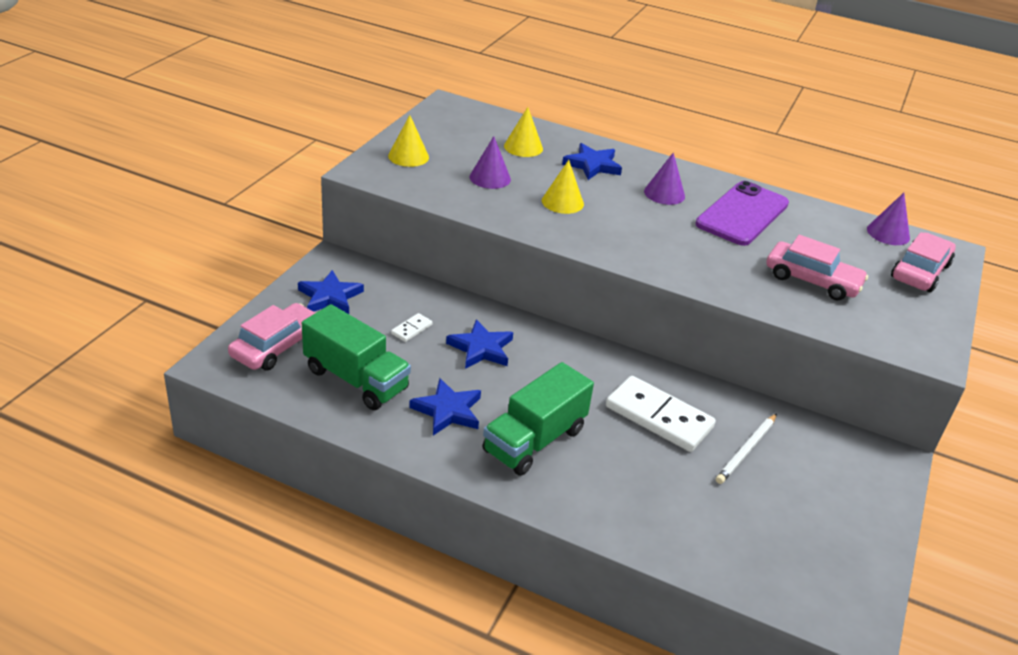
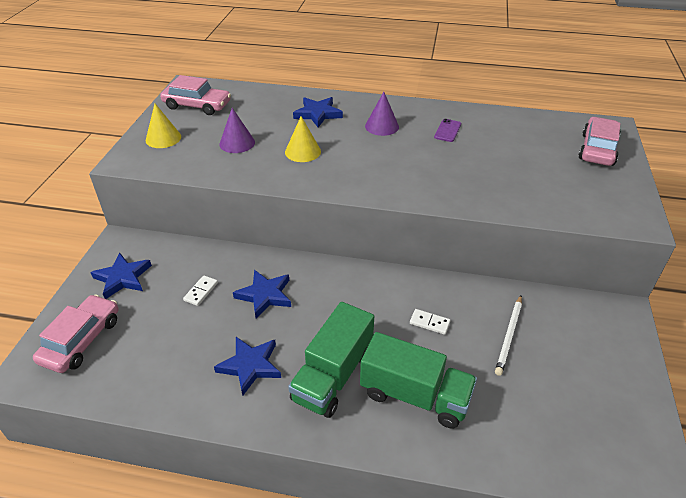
camera: 10 degrees left, 5 degrees up
(356, 379) = (161, 356): green truck -> green truck (415, 395)
(523, 147) = (258, 110): yellow cone -> none
(659, 417) = (429, 323): white domino -> white domino, size x0.43
(742, 214) = (447, 131): purple phone -> purple phone, size x0.42
(812, 280) = (522, 176): pink car -> pink car (197, 105)
(888, 233) = (561, 122): purple cone -> none

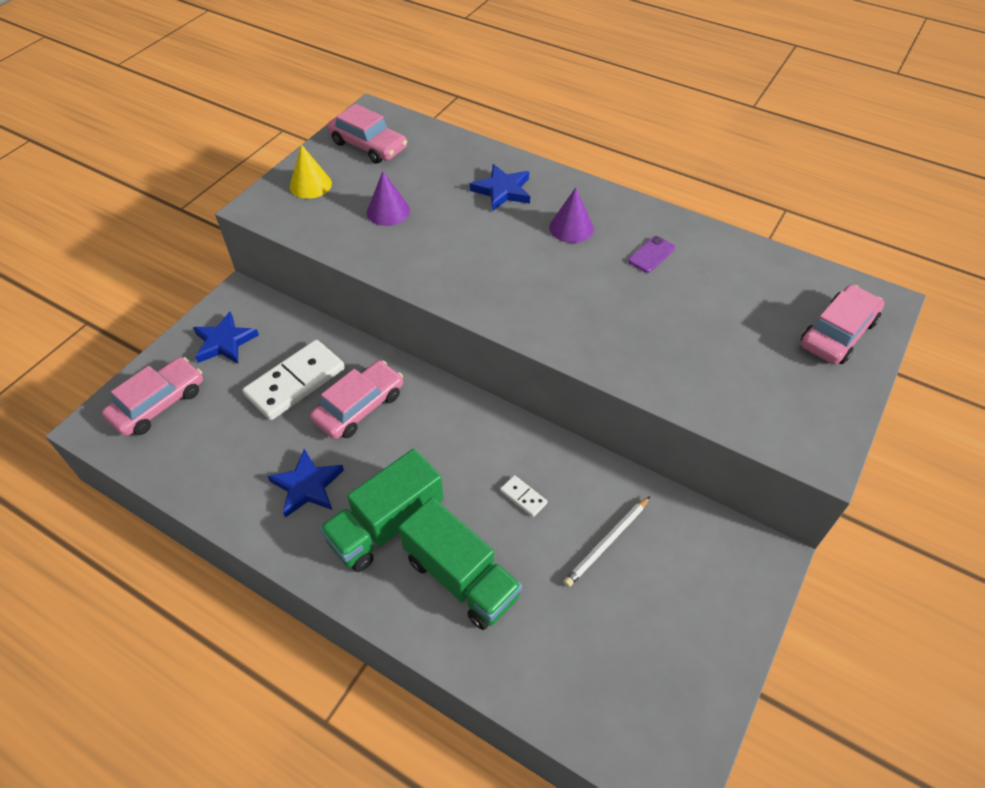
camera: 20 degrees right, 10 degrees up
(201, 291) = (295, 382): white domino -> white domino, size x2.30
(265, 295) = (359, 407): blue star -> pink car
(303, 151) = (457, 242): yellow cone -> none

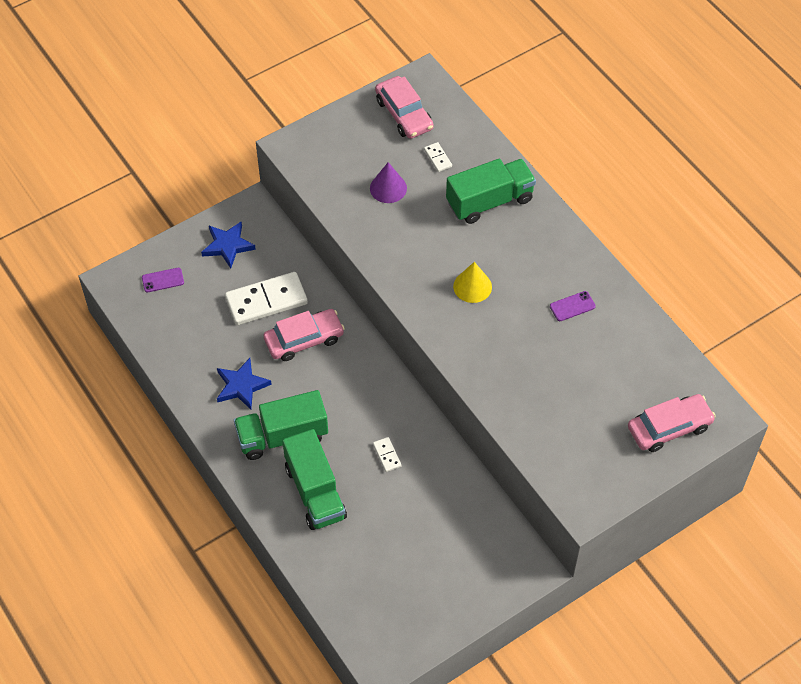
camera: 25 degrees right, 5 degrees up
(158, 404) = (163, 280): pink car -> purple phone
(310, 185) = (339, 139): yellow cone -> yellow cone (472, 286)
(425, 171) = (437, 158): none -> white domino
(502, 191) = (489, 201): blue star -> green truck
(571, 228) = (524, 258): purple cone -> none
(607, 543) = (427, 511): white pencil -> none

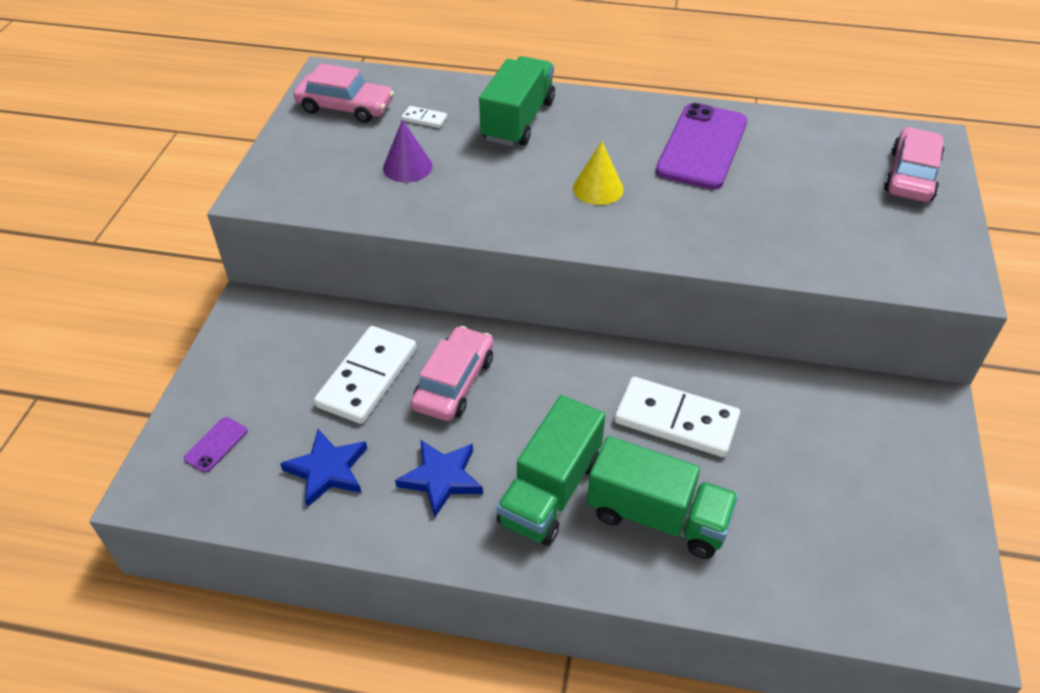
camera: 45 degrees left, 10 degrees down
(228, 246) = (260, 358): blue star -> blue star (327, 470)
(387, 455) = (676, 420): white domino -> white domino, size x2.30
(572, 306) = (702, 147): purple phone -> purple phone, size x2.38

